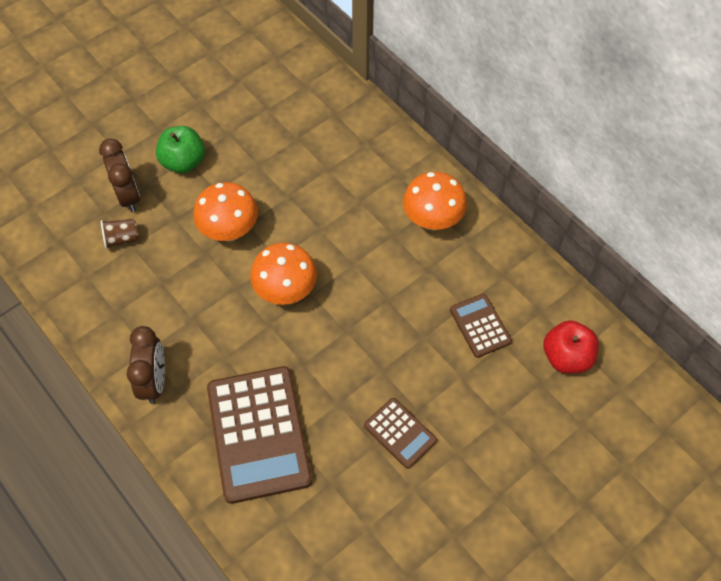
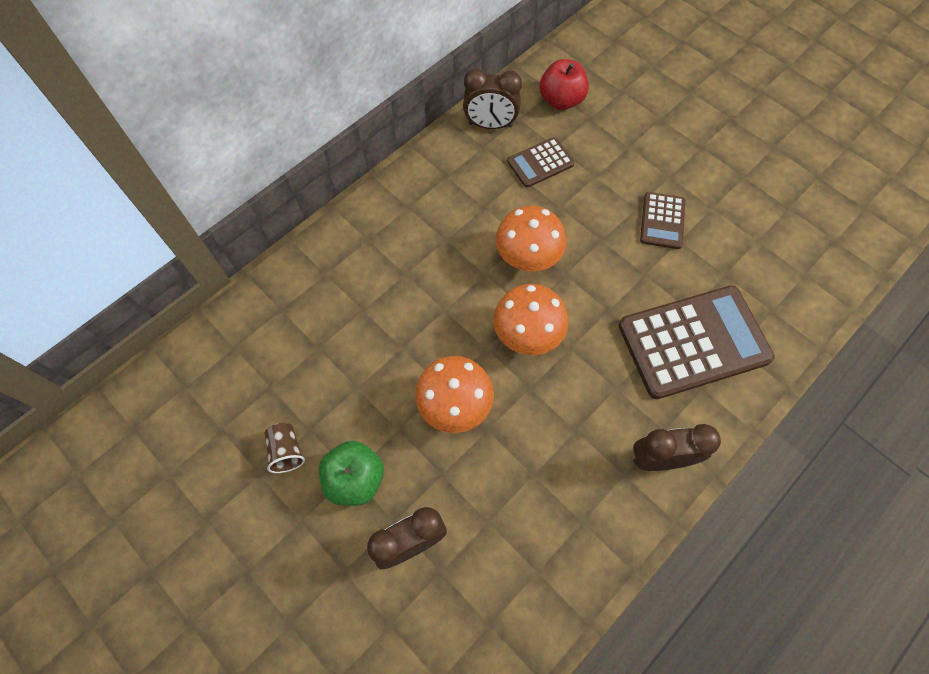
camera: 95 degrees left, 5 degrees up
(122, 239) = (478, 537): brown cup -> brown cup (286, 451)
(400, 433) = (662, 221): brown calculator -> brown calculator turned 150 degrees clockwise
(432, 220) = (425, 206): orange mushroom -> orange mushroom (527, 259)
(531, 284) = (490, 125): none -> brown clock

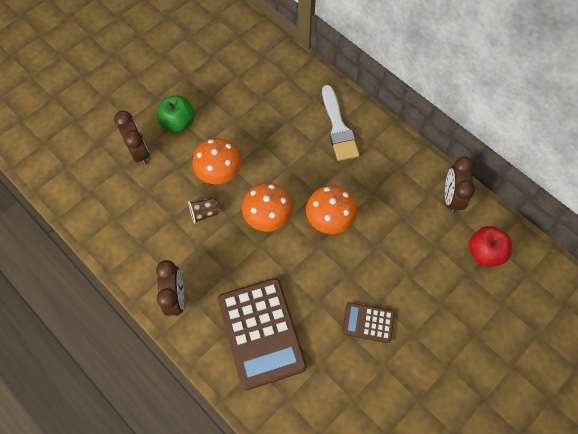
camera: 90 degrees right, 0 degrees up
(286, 451) = (197, 88): brown cup -> brown cup (204, 213)
(380, 244) = (338, 128): none -> white brush
(540, 163) = (417, 233): brown calculator -> none

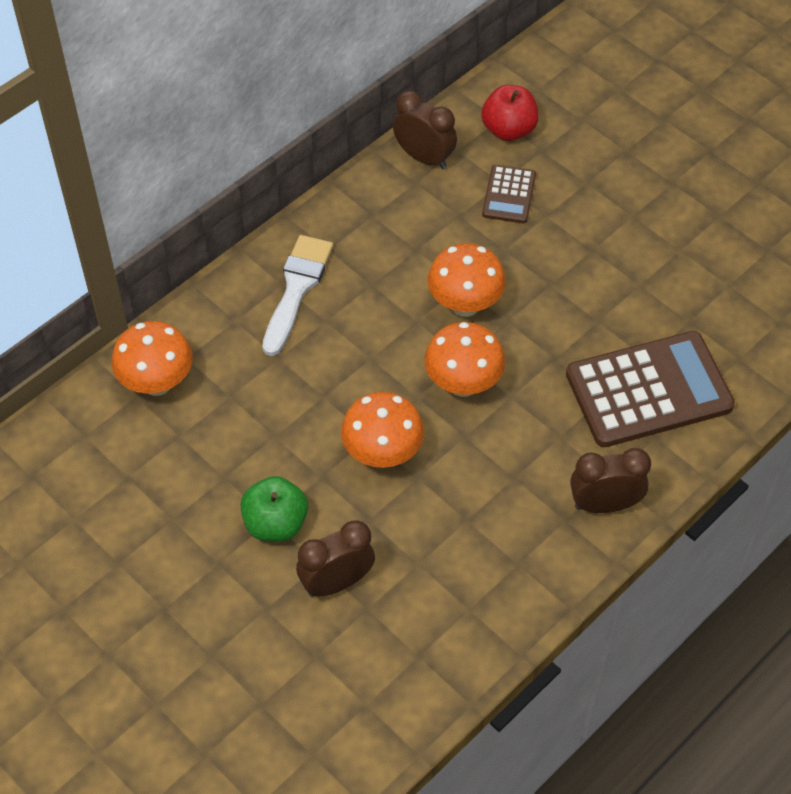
camera: 90 degrees left, 10 degrees down
(204, 213) = (456, 473): brown cup -> none
(271, 64) = (157, 383): none -> orange mushroom
(338, 128) = (297, 289): white brush -> white brush turned 60 degrees counterclockwise
(368, 322) = (621, 264): brown calculator -> brown calculator (509, 195)
(451, 198) = (424, 158): brown clock -> brown clock turned 150 degrees counterclockwise

